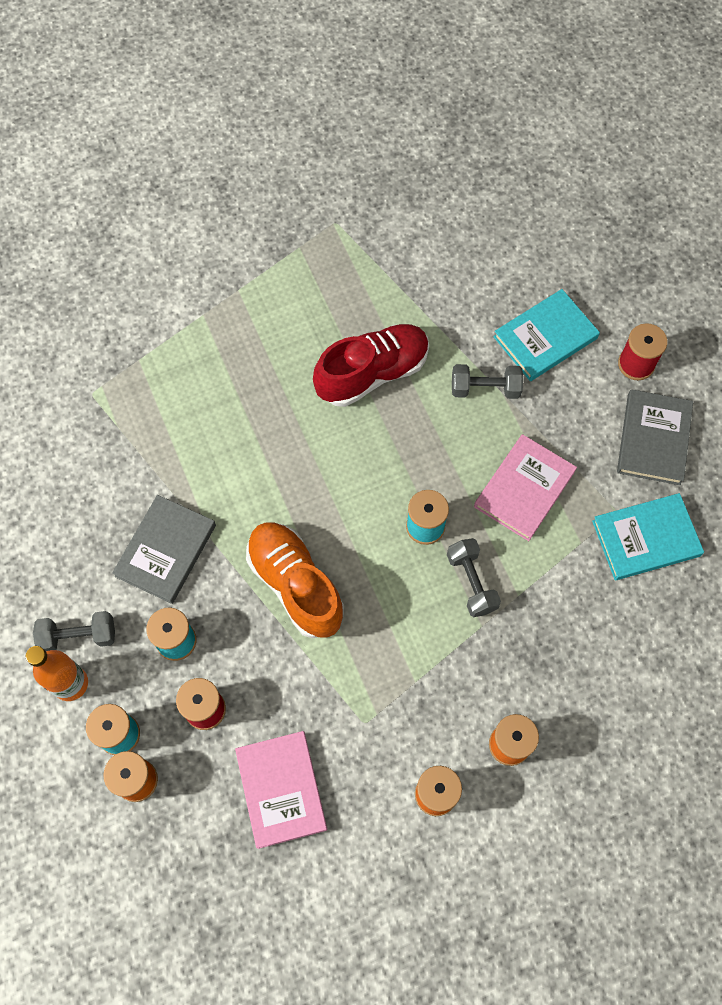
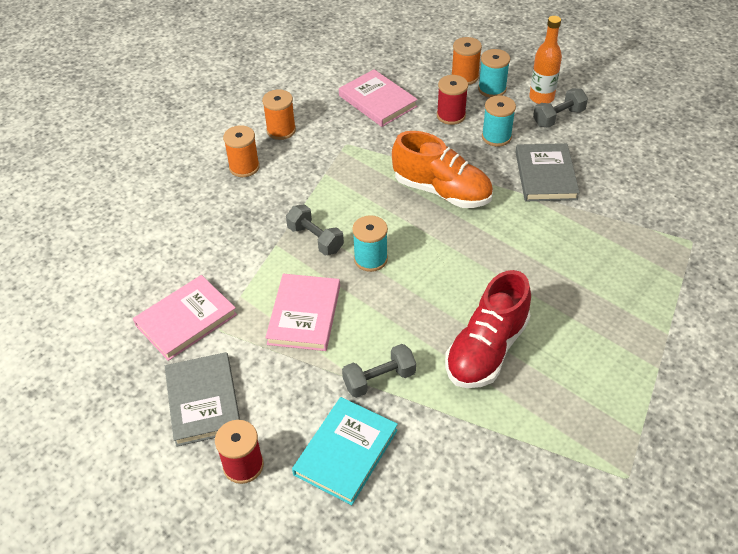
camera: 155 degrees right, 20 degrees down
(646, 538) = (186, 320): turquoise book -> pink book

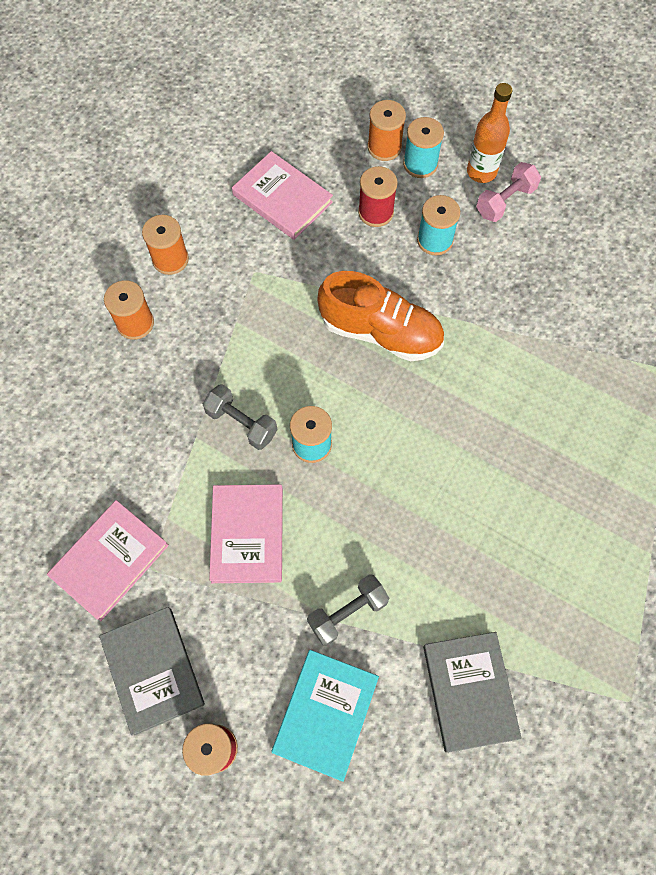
camera: 10 degrees left, 20 degrees up
(486, 349) = (461, 555): red shoe -> none
(545, 175) = (499, 293): grey book -> grey book (469, 691)
(558, 117) = (505, 201): grey dumbbell -> pink dumbbell

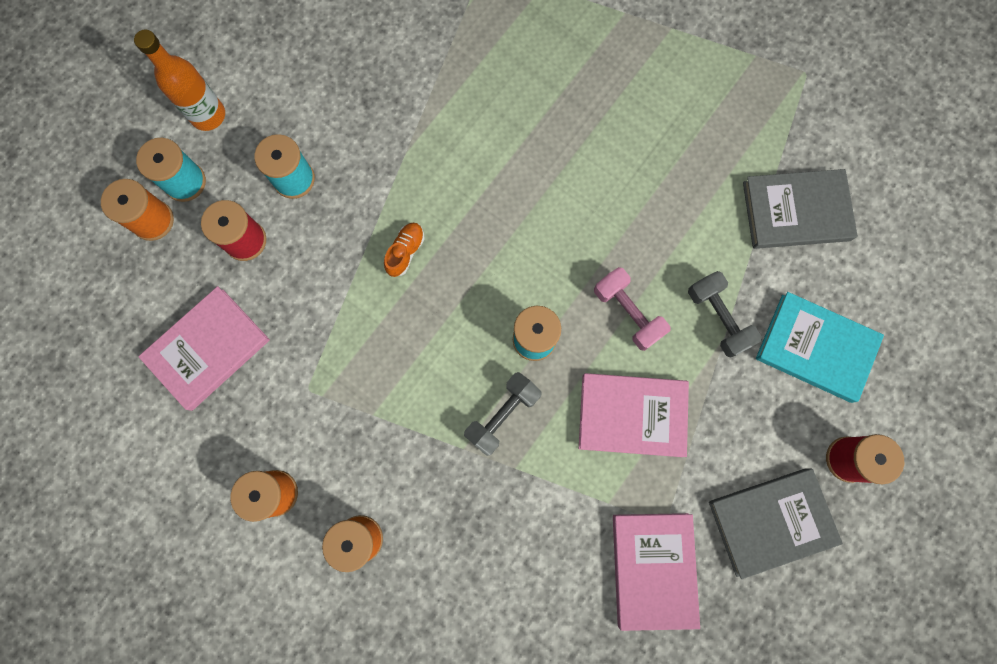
camera: 85 degrees left, 10 degrees up
(110, 560) = (653, 569): pink book -> pink book turned 45 degrees clockwise
(381, 332) = (405, 252): orange shoe -> orange shoe, size x0.41
(505, 201) = (253, 96): pink dumbbell -> pink dumbbell (628, 313)

